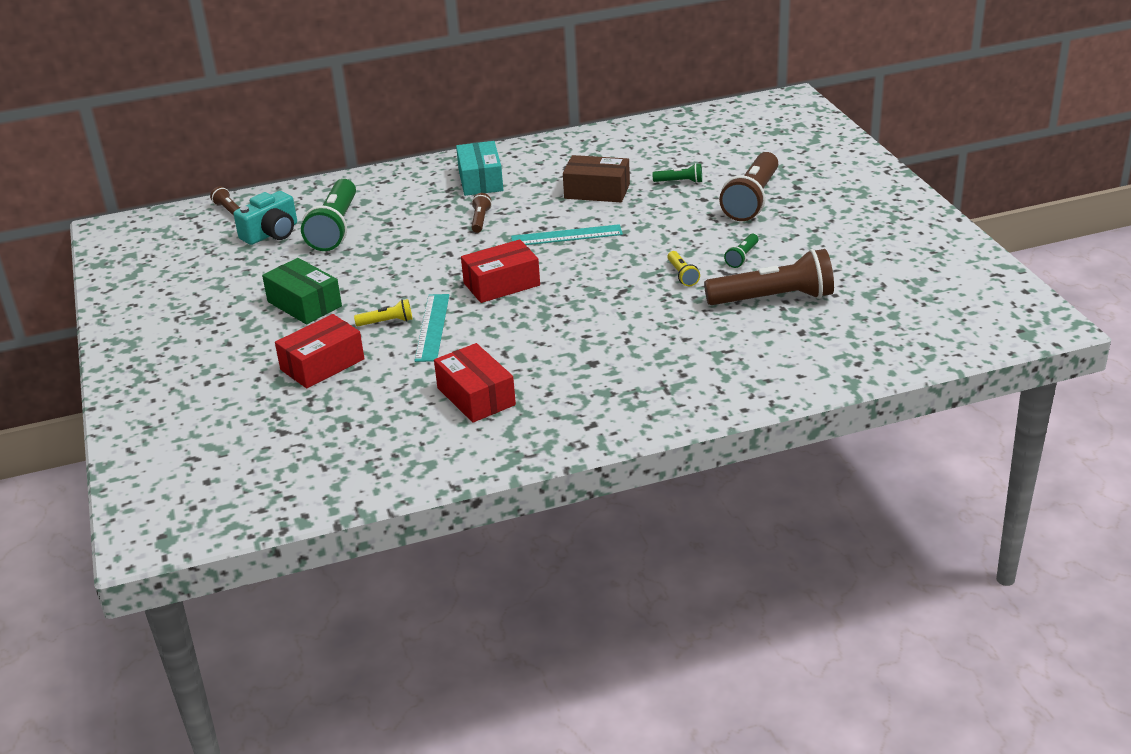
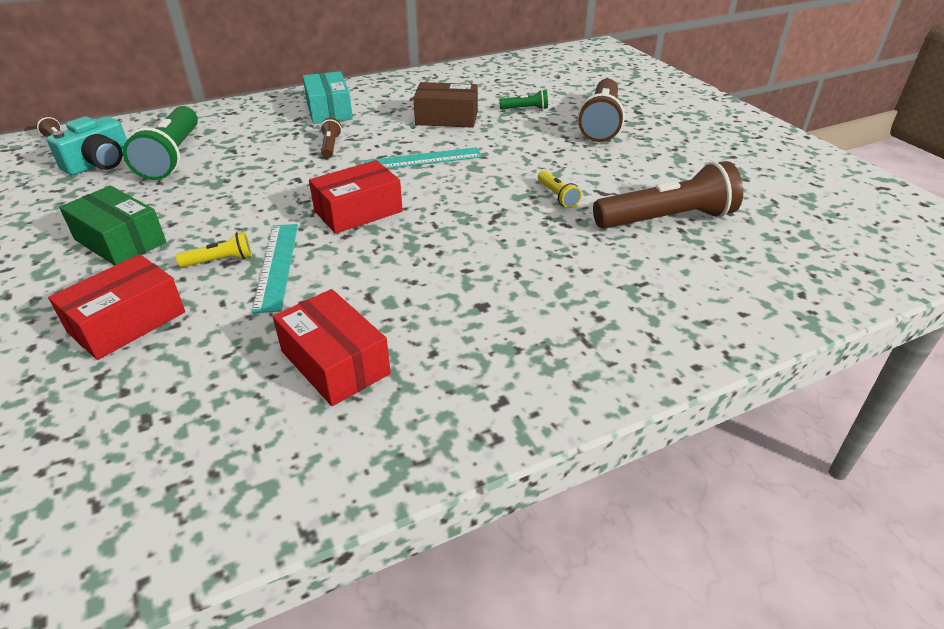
camera: 10 degrees left, 5 degrees up
(742, 257) = (614, 176): green flashlight -> none

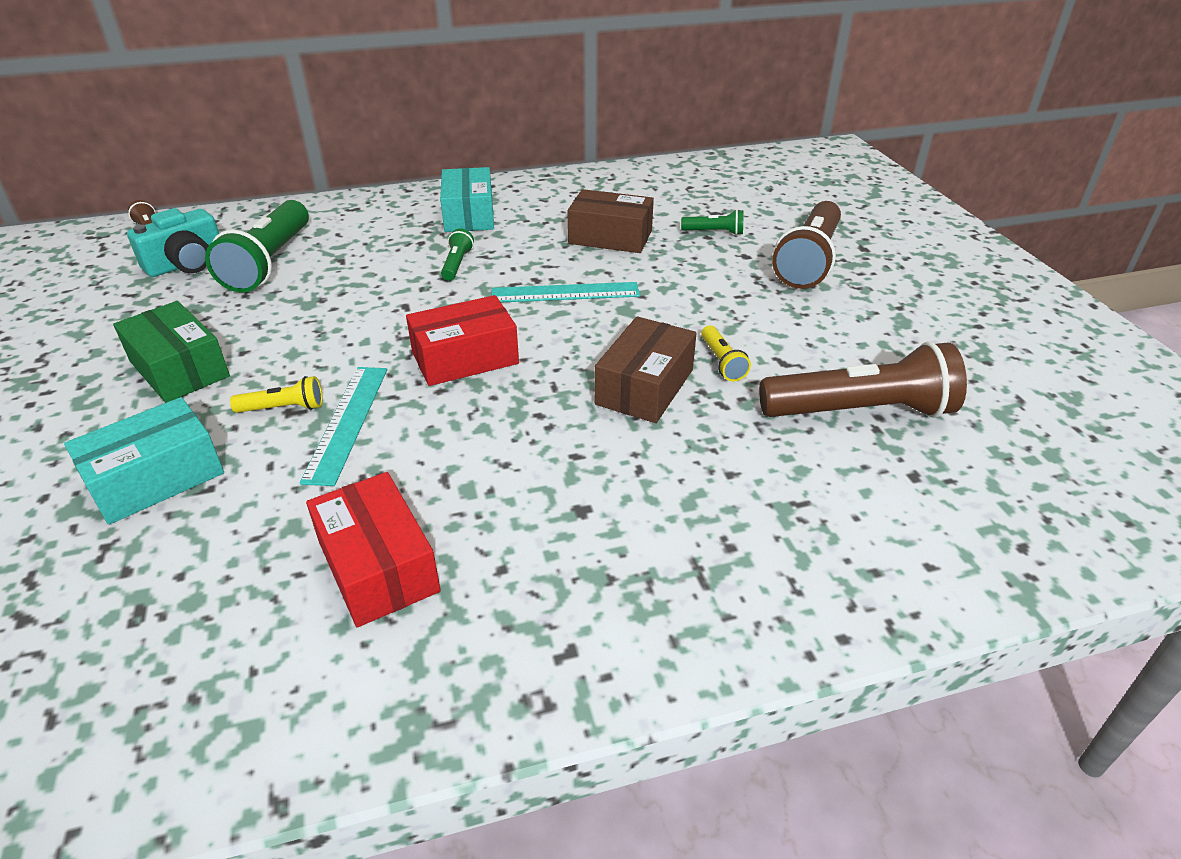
camera: 10 degrees right, 0 degrees up
(127, 322) = (156, 478): red box -> turquoise box
(330, 146) = (457, 264): brown flashlight -> green flashlight
(504, 218) = (644, 387): none -> brown box

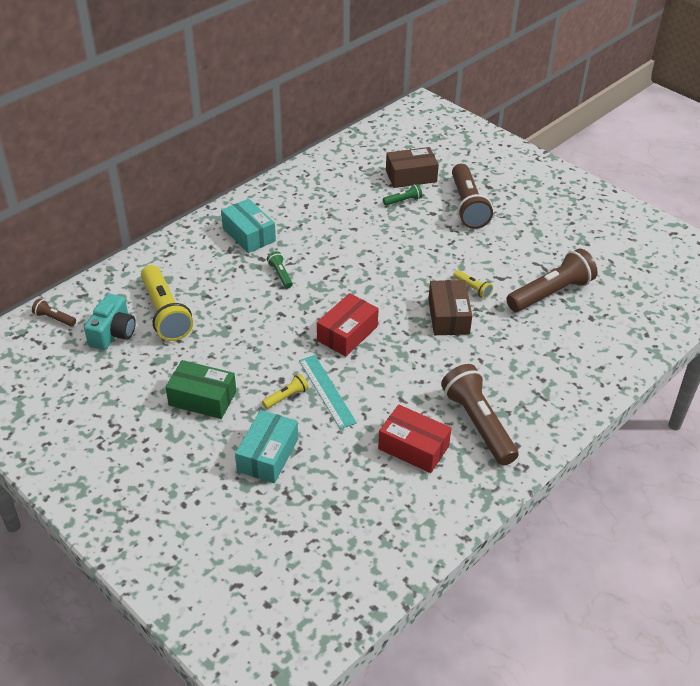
camera: 30 degrees left, 5 degrees up
(270, 262) = (165, 313): green flashlight -> yellow flashlight
(532, 575) = (478, 424): none -> brown flashlight
(565, 293) = (359, 273): turquoise ruler -> none
(610, 237) = (349, 224): brown box -> brown box (411, 176)

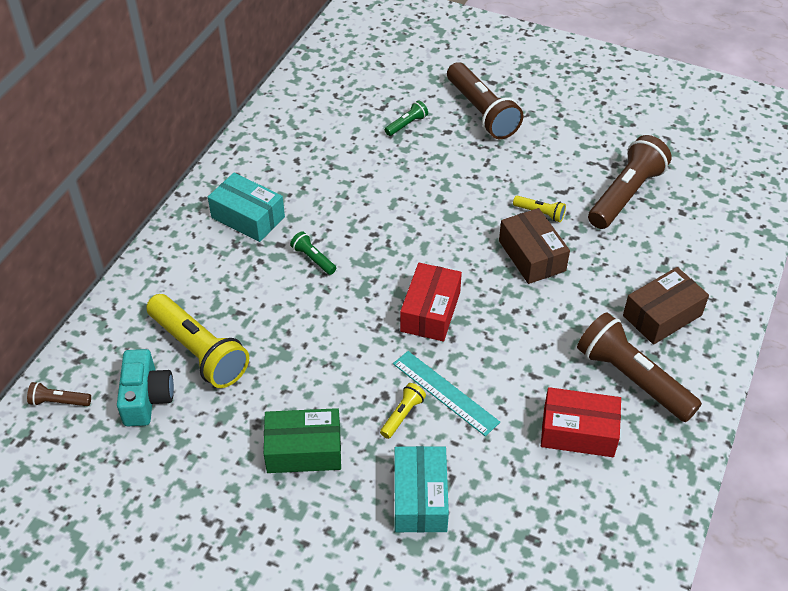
camera: 20 degrees left, 5 degrees up
(411, 176) = (399, 91): brown box -> brown box (662, 315)

